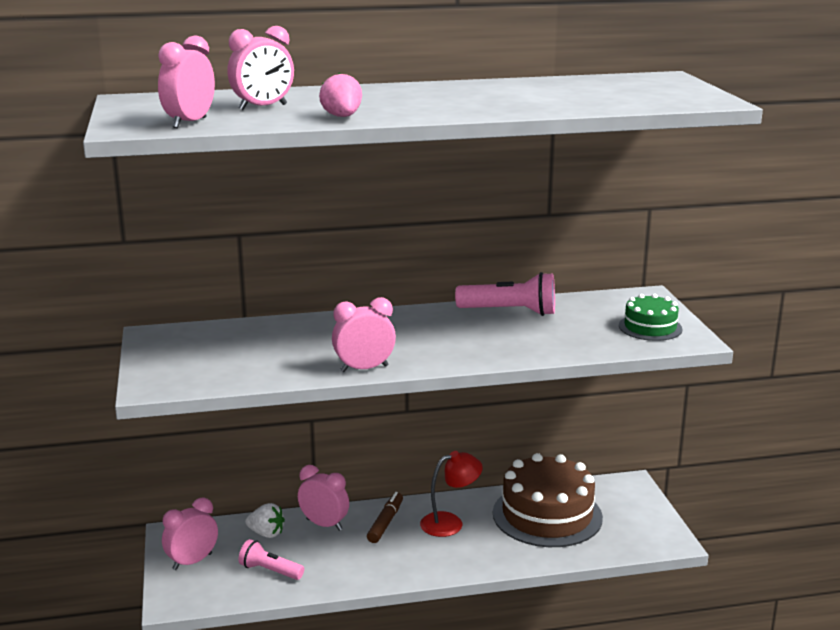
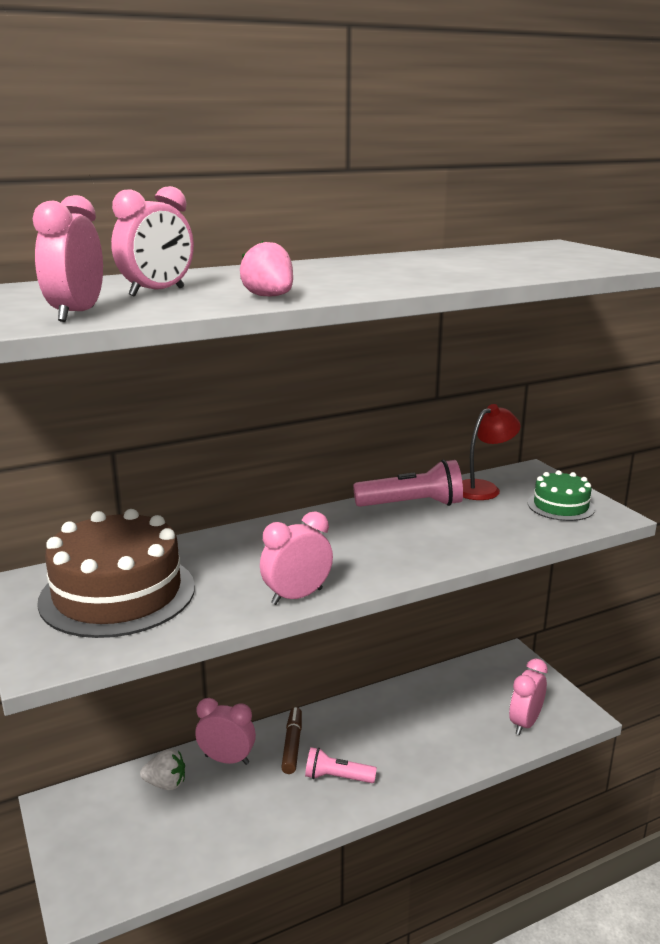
camera: 15 degrees left, 0 degrees up
(192, 562) = (89, 840): pink clock -> pink clock (525, 723)
(270, 571) = (186, 835): pink flashlight -> pink flashlight (337, 777)
(450, 523) = (359, 733): red lamp -> red lamp (483, 488)
(547, 515) = (451, 706): brown cake -> brown cake (117, 593)

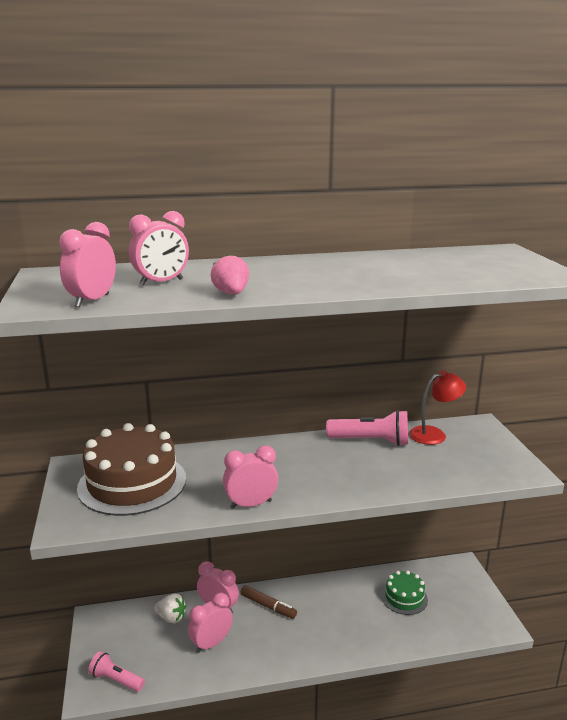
camera: 15 degrees right, 0 degrees up
(292, 745) = (268, 606): brown marker -> brown marker turned 105 degrees clockwise
(337, 777) = (292, 637): pink flashlight -> pink flashlight (116, 680)
(525, 723) = (452, 623): pink clock -> pink clock (211, 643)
(560, 506) = (489, 458): green cake -> green cake (404, 597)

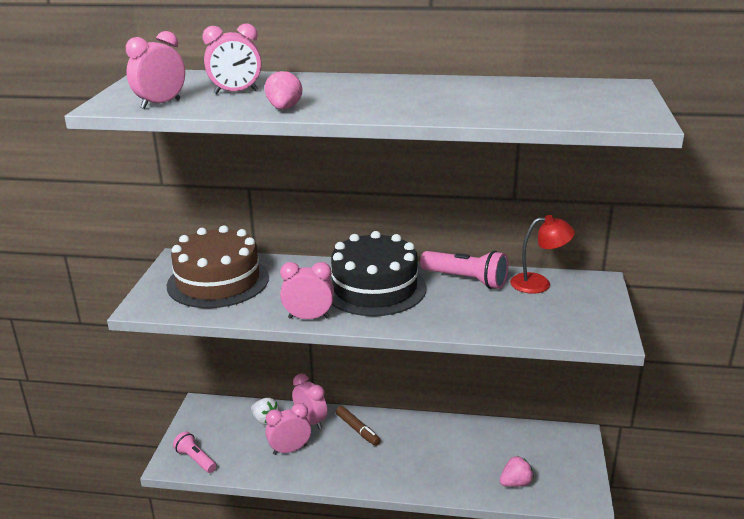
camera: 20 degrees right, 5 degrees up
(294, 463) = (374, 288): none -> black cake
(404, 597) = (497, 452): green cake -> none
(435, 624) = (515, 483): none -> pink strawberry

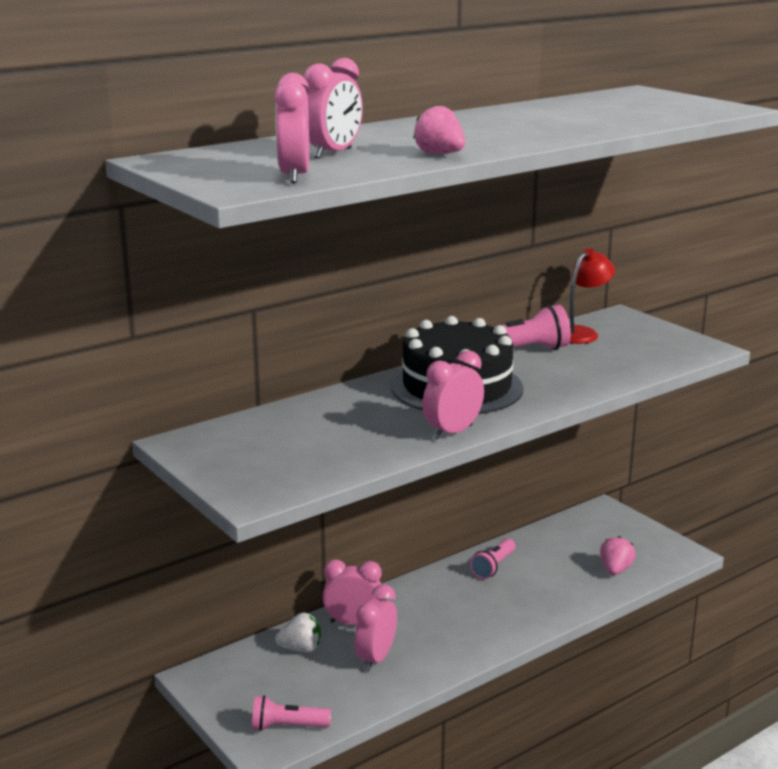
camera: 45 degrees left, 5 degrees down
(218, 281) = (283, 443): brown cake -> none
(357, 430) = (413, 604): brown marker -> none
(439, 433) = (493, 567): none -> pink flashlight

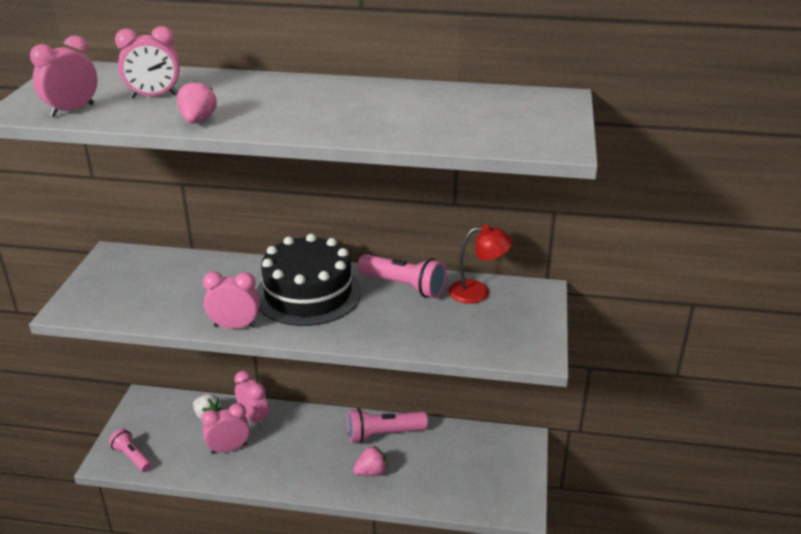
camera: 45 degrees right, 10 degrees up
(493, 567) = (383, 434): pink flashlight -> pink flashlight, size x1.54
(615, 570) = (452, 489): pink strawberry -> pink strawberry (371, 472)

